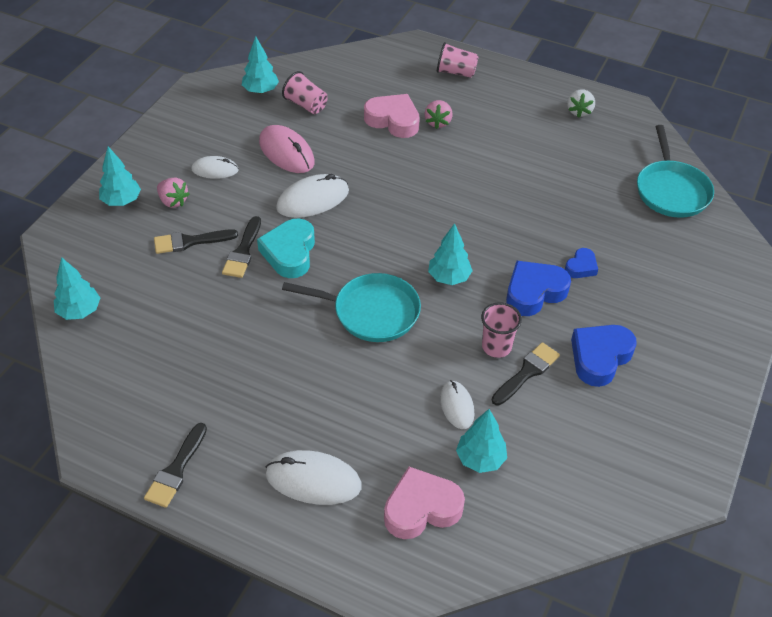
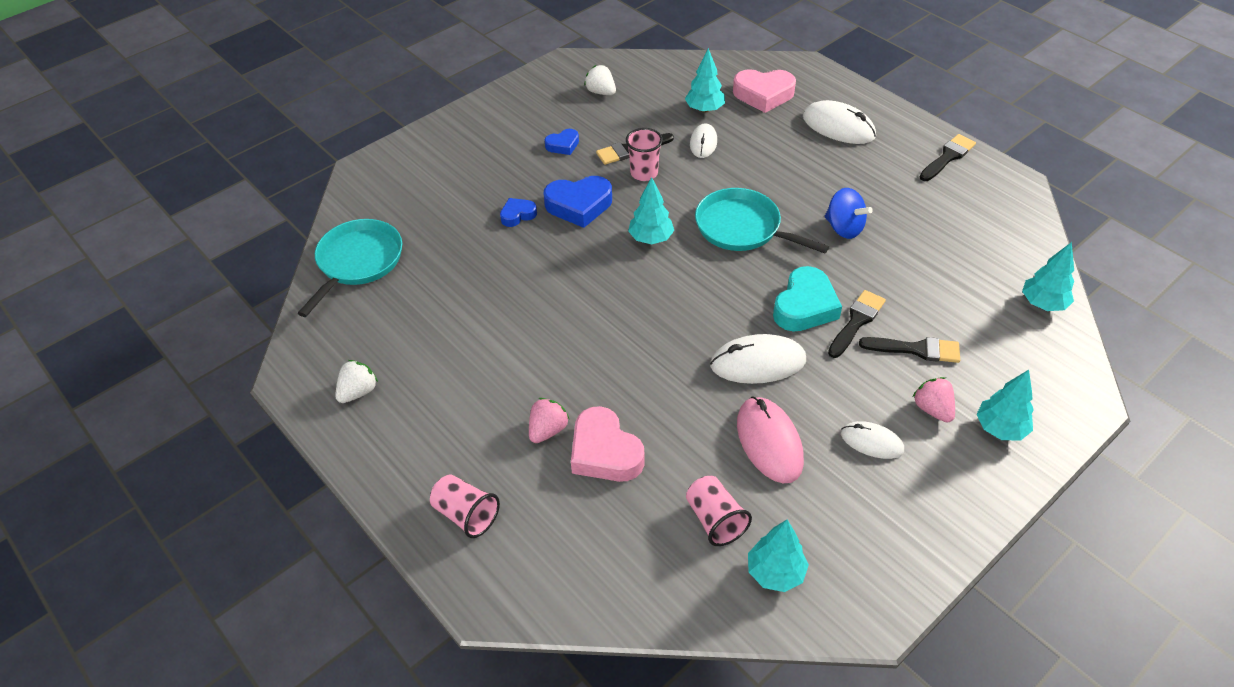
camera: 155 degrees left, 0 degrees up
(274, 339) = (844, 228): none -> blue spinning top
(600, 357) = (563, 145): blue heart -> blue heart, size x0.55
(614, 449) = (601, 92): none -> white strawberry

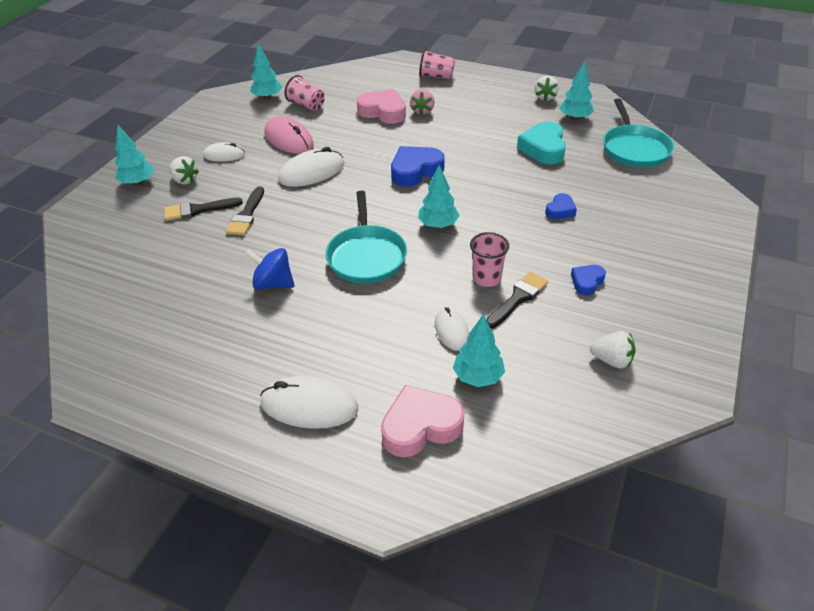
camera: 155 degrees right, 5 degrees down
(579, 205) = (518, 232): blue heart -> blue heart (415, 171)
(742, 228) = (366, 256): turquoise pan -> turquoise pan turned 75 degrees clockwise
(805, 306) = (290, 213): turquoise heart -> turquoise heart (543, 148)
(932, 409) = (185, 180): pink strawberry -> white strawberry
(948, 157) = (170, 404): black brush -> none
(1043, 303) = (89, 271): turquoise tree -> turquoise tree (575, 118)

